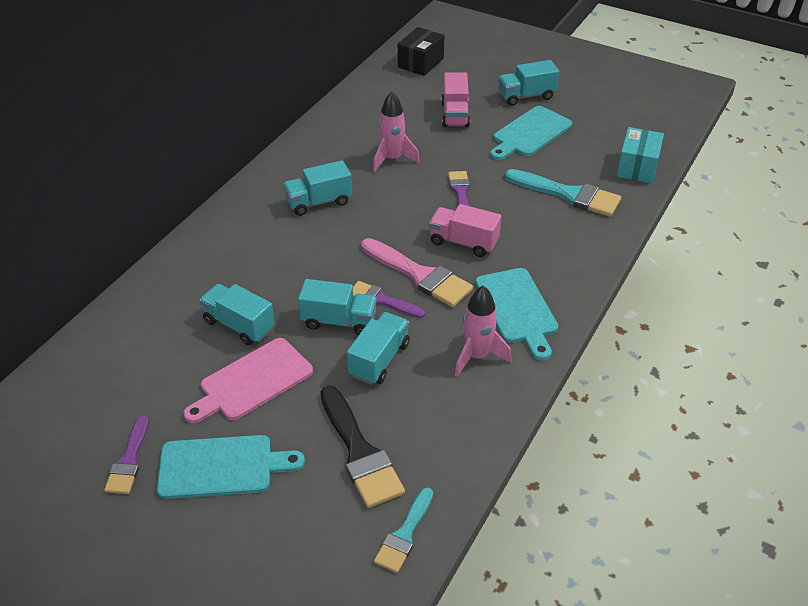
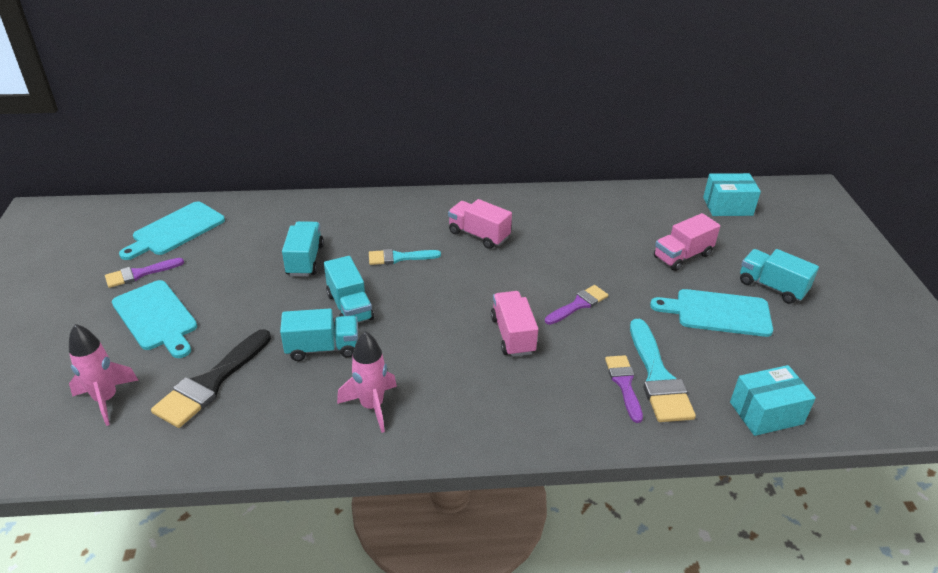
camera: 55 degrees right, 5 degrees down
(252, 381) = (251, 293): pink cutting board -> none
(319, 202) = (478, 235): turquoise truck -> pink truck
(382, 300) = (394, 319): purple brush -> purple brush (624, 384)
(392, 159) = (576, 248): pink rocket -> pink rocket (106, 399)
(404, 534) = (135, 448): turquoise brush -> turquoise brush (399, 257)
(420, 63) = (727, 206): black box -> turquoise box
(420, 275) = (444, 327): pink brush -> none
(517, 309) = (456, 407): turquoise cutting board -> turquoise cutting board (176, 230)

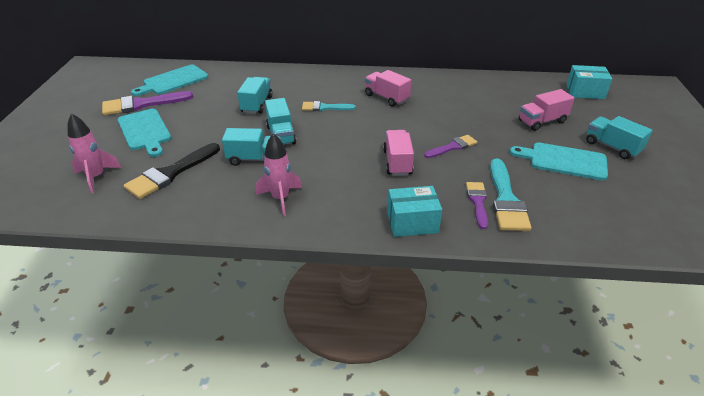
camera: 10 degrees right, 0 degrees up
(140, 274) = (141, 104): purple brush -> purple brush, size x1.64
(766, 413) = (591, 232): turquoise box -> turquoise box (412, 222)

